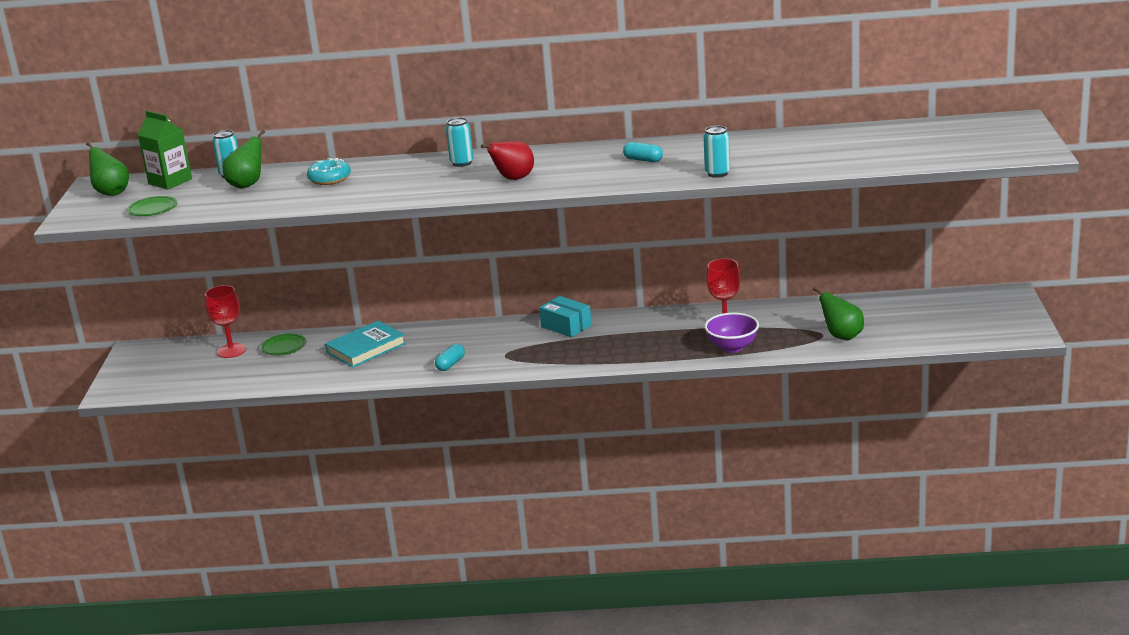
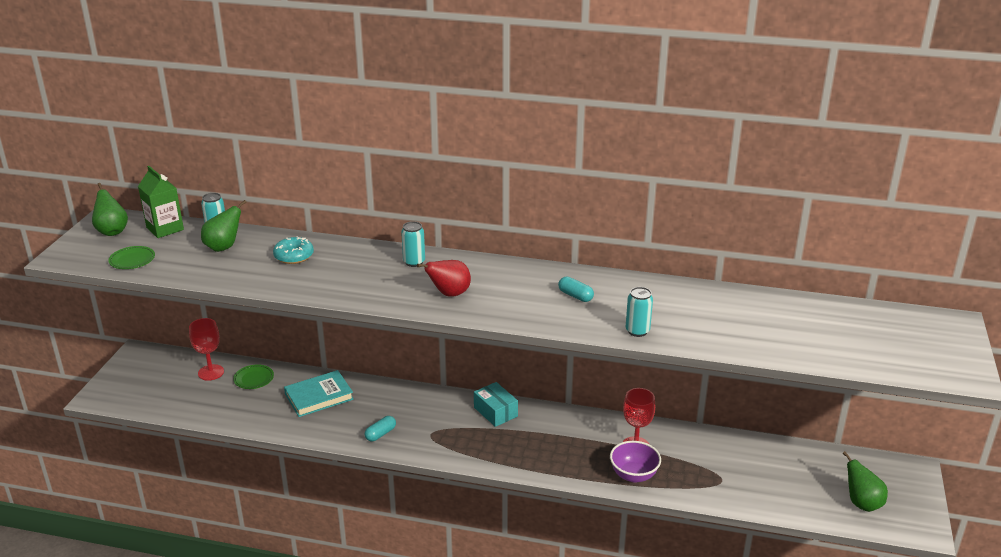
camera: 10 degrees right, 5 degrees up
(842, 336) = (739, 486): green pear -> green pear (862, 503)

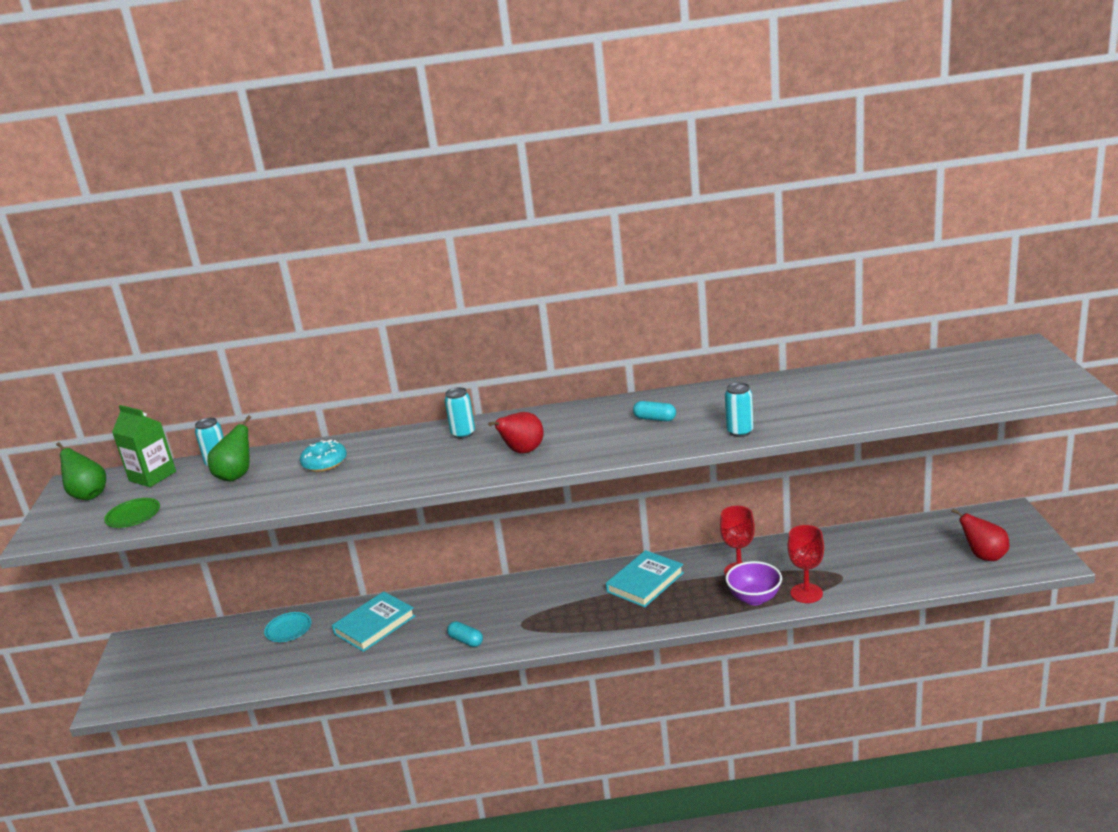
camera: 15 degrees left, 5 degrees down
(211, 372) = (233, 638): red goblet -> red goblet (806, 593)
(254, 379) = (288, 629): green plate -> turquoise plate
(380, 434) = (466, 640): turquoise capsule -> turquoise capsule turned 75 degrees counterclockwise
(495, 412) = (577, 582): turquoise box -> none
(551, 430) = (645, 582): none -> turquoise book
(862, 503) = (984, 556): green pear -> red pear

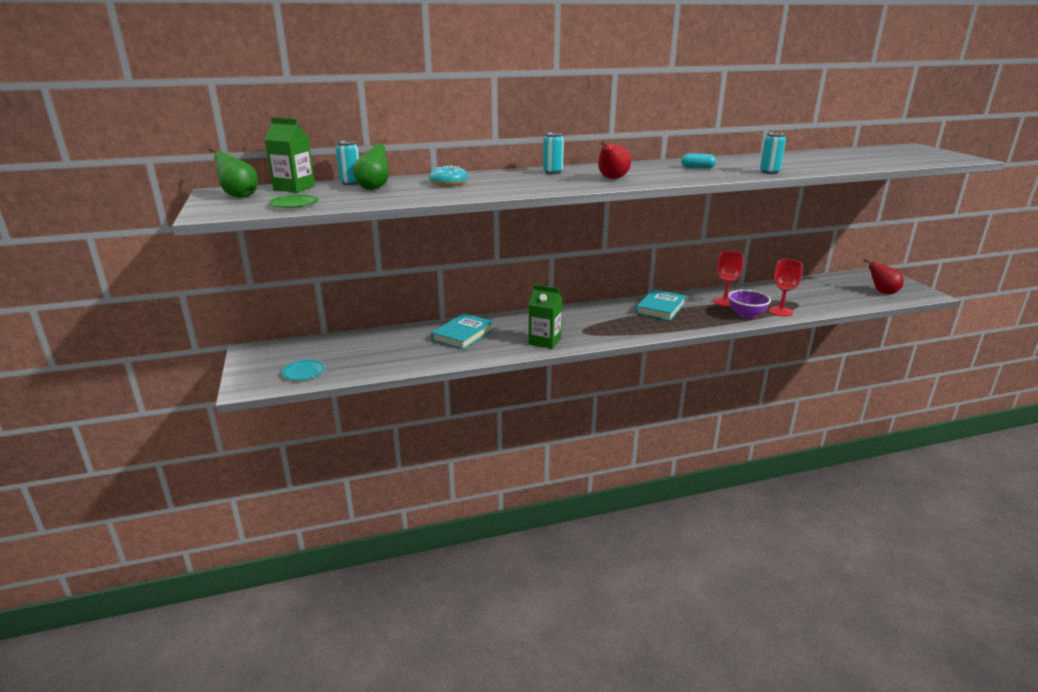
camera: 15 degrees left, 0 degrees up
(288, 629) = (390, 339): turquoise plate -> turquoise plate (304, 372)
(466, 640) = (545, 341): turquoise capsule -> green carton

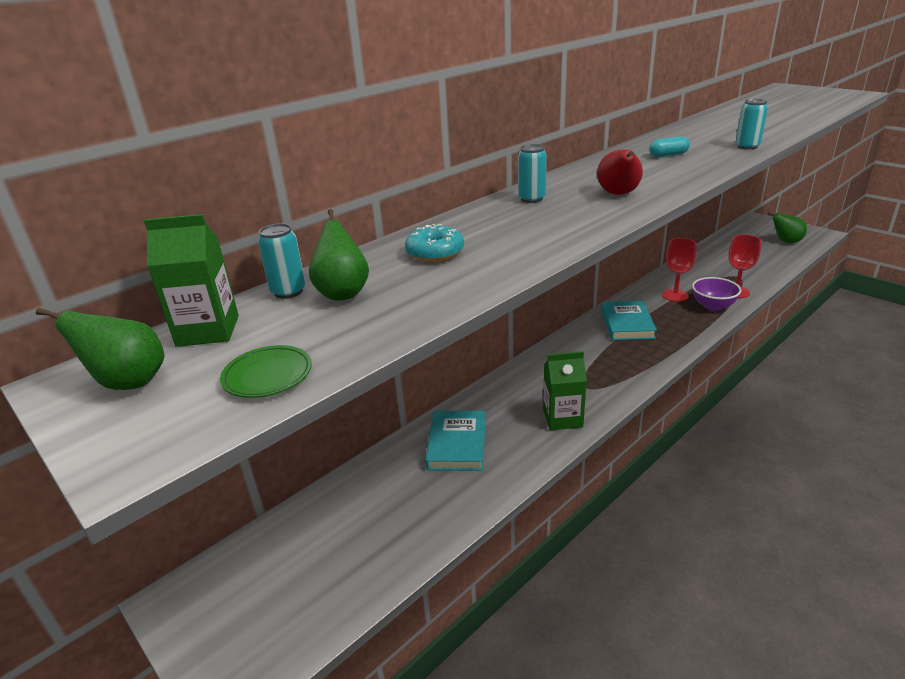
camera: 25 degrees left, 5 degrees up
(304, 372) = (300, 611): turquoise plate -> none
(882, 292) = (786, 242): red pear -> green pear

